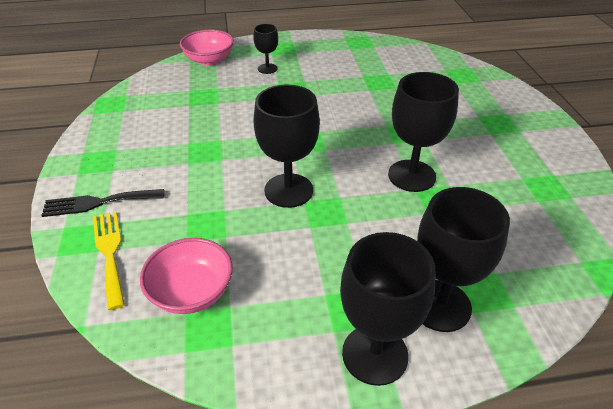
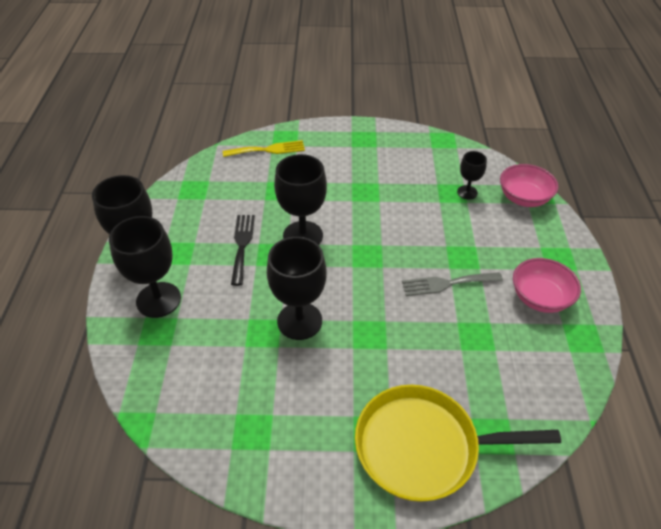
camera: 100 degrees right, 5 degrees up
(98, 203) = (317, 142): black fork -> black fork (242, 245)
(191, 292) = (222, 183): pink bowl -> pink bowl (540, 298)
(267, 68) = (506, 241): black goblet -> black goblet (467, 192)
(329, 95) = (447, 284): none -> grey fork
(492, 101) = (423, 447): none -> yellow pan

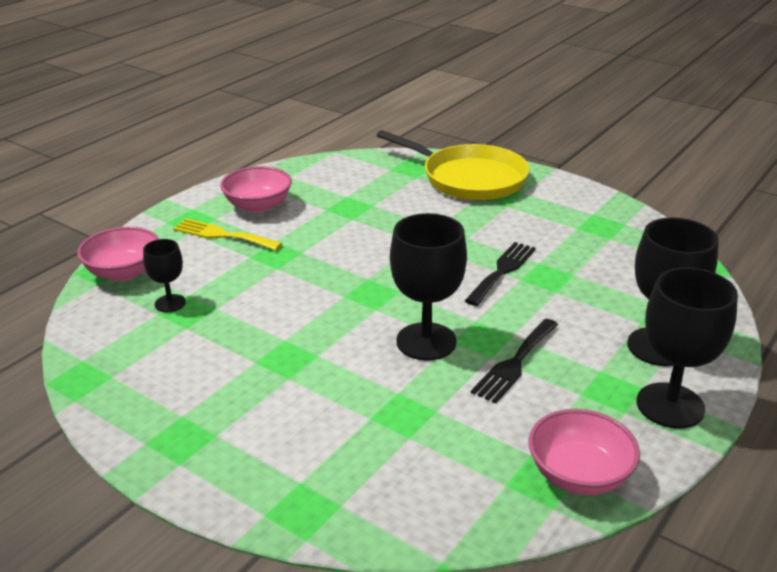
camera: 145 degrees left, 15 degrees down
(177, 198) = (579, 475): none -> pink bowl
(268, 150) = (357, 497): yellow fork -> yellow fork (222, 235)
(299, 321) = (502, 271): black goblet -> black fork
(447, 284) = (323, 243): grey fork -> none

